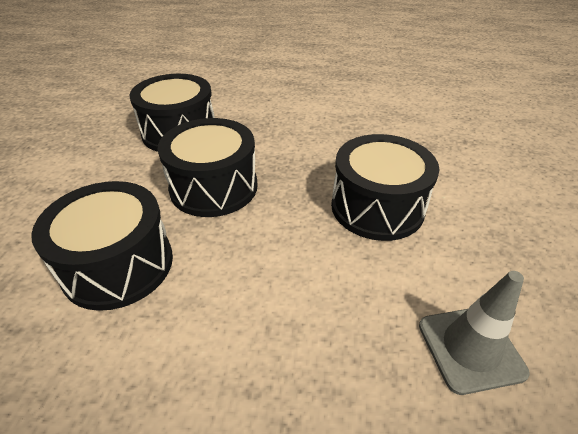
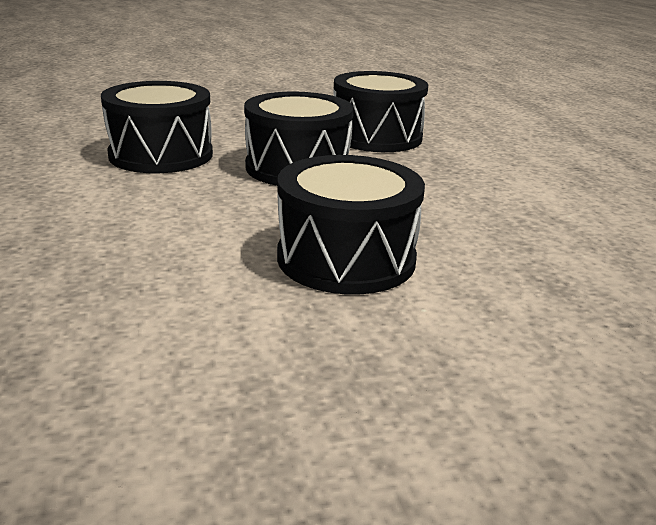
camera: 65 degrees right, 15 degrees down
(470, 348) = (119, 340): grey traffic cone -> none

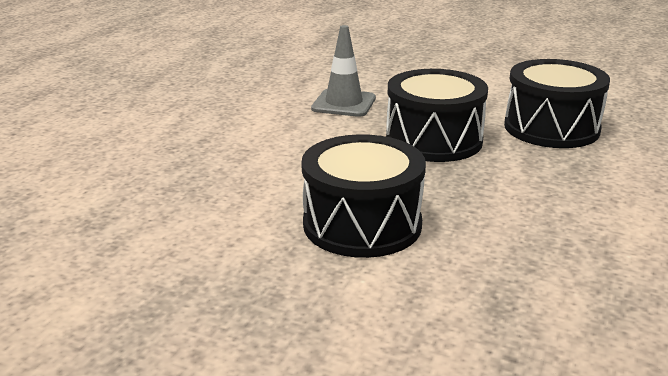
camera: 40 degrees right, 0 degrees up
(161, 155) = (344, 103): black drum -> grey traffic cone

